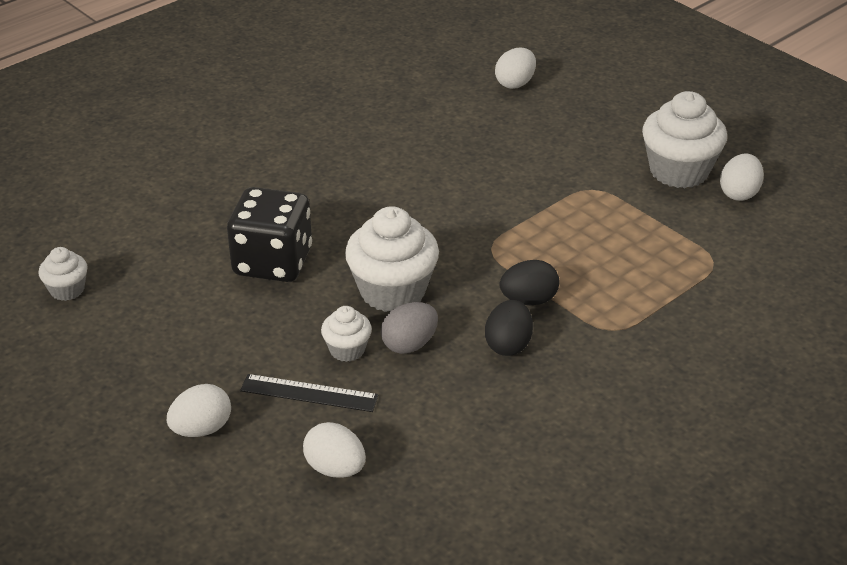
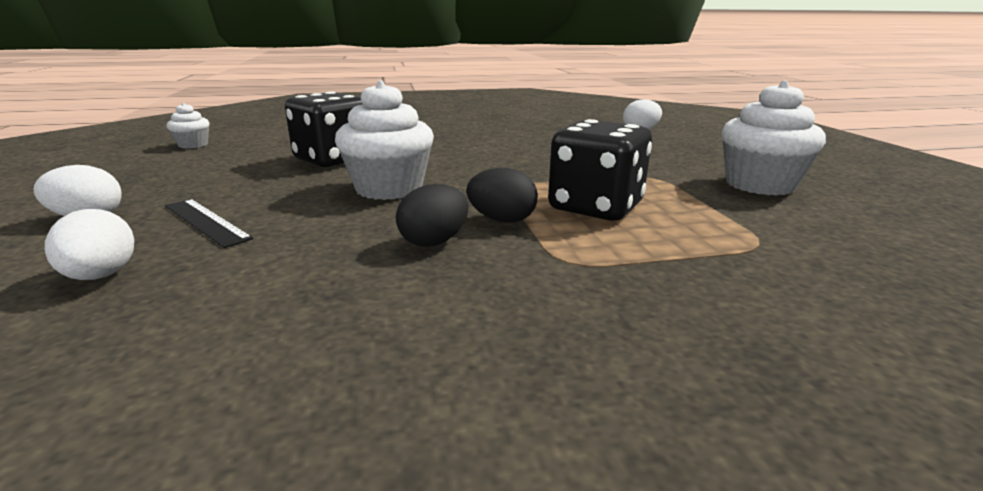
camera: 30 degrees right, 15 degrees down
(347, 349) = (290, 207): white cupcake -> none
(409, 344) = (344, 217): grey egg -> none
(580, 255) = (595, 207): none -> black dice
(739, 193) = (828, 208): white egg -> none

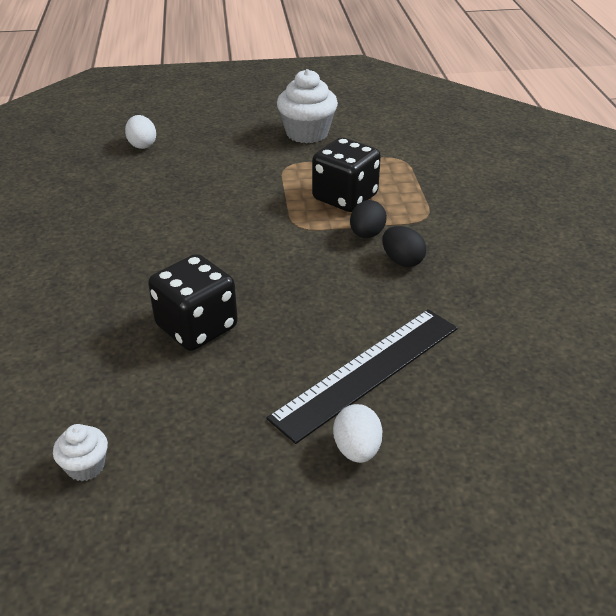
camera: 85 degrees left, 15 degrees up
(101, 276) = (461, 392): white egg -> none
(206, 221) = (368, 371): black ruler -> black ruler, size x1.90
(389, 188) = (296, 285): white cupcake -> none

